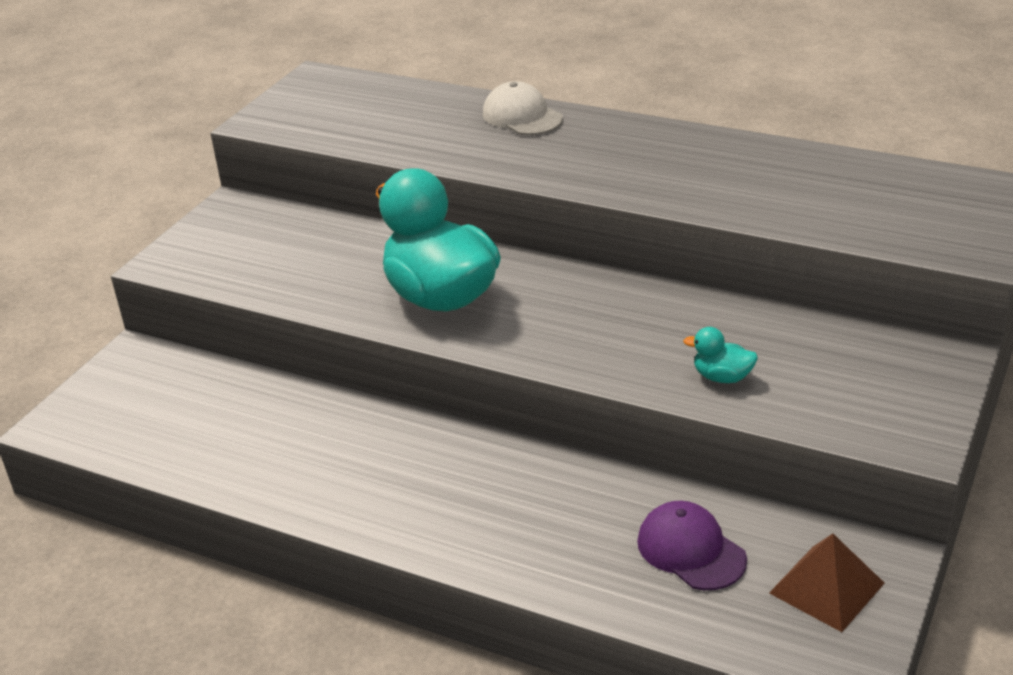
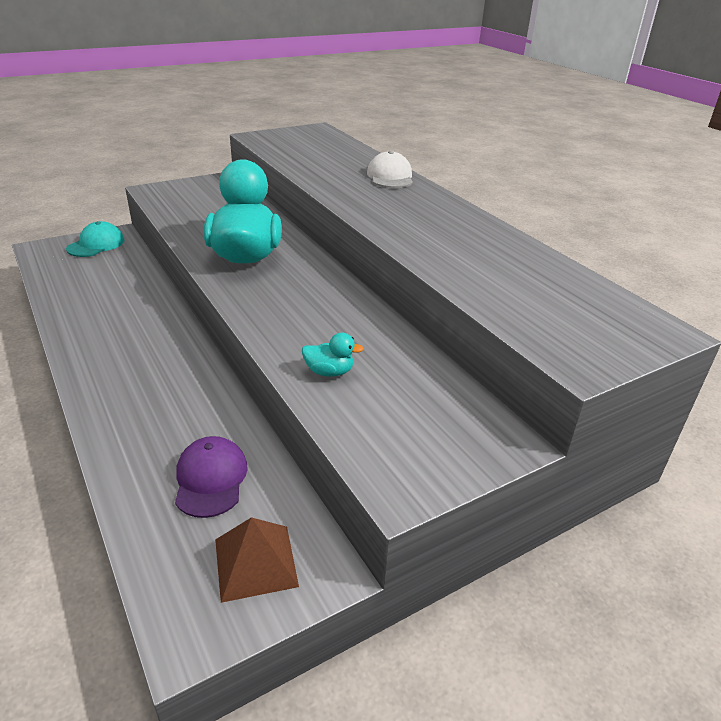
camera: 30 degrees right, 0 degrees up
(129, 381) = (96, 244): none -> turquoise cap
(722, 377) = (329, 372): turquoise duck -> turquoise duck turned 135 degrees clockwise

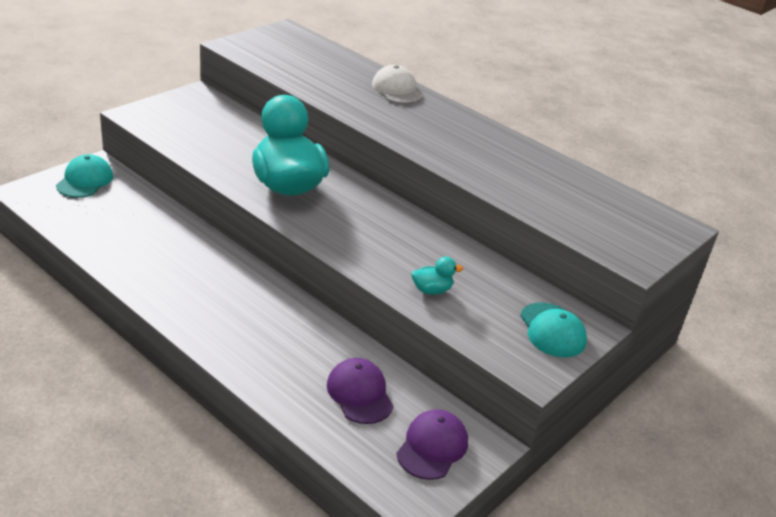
camera: 20 degrees left, 0 degrees up
(256, 562) = (432, 447): brown pyramid -> purple cap
(454, 439) = (552, 330): none -> turquoise cap

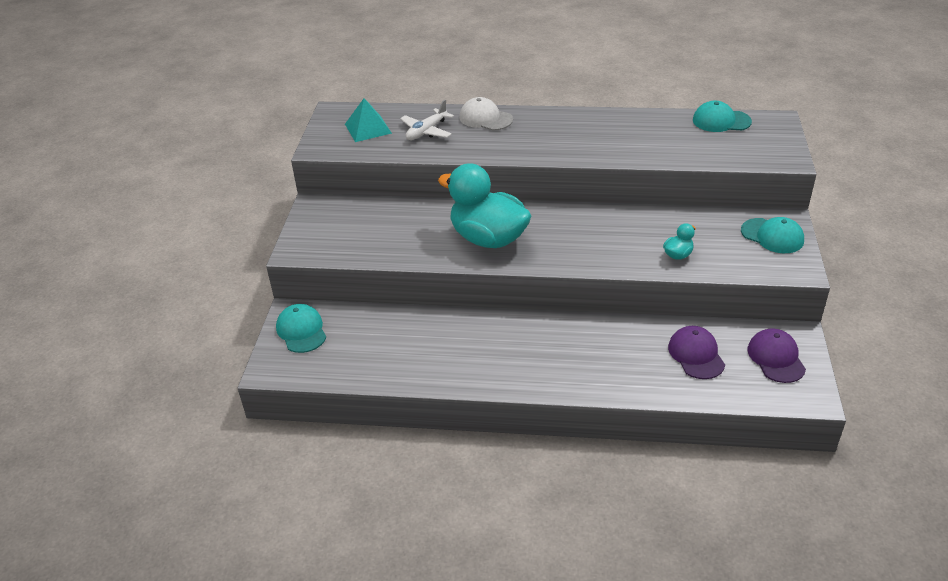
camera: 30 degrees left, 5 degrees up
(291, 51) = (368, 128): none -> turquoise pyramid
(332, 75) = (426, 131): none -> white plane
(360, 394) = (696, 355): purple cap -> purple cap turned 45 degrees clockwise
(617, 198) = (721, 121): none -> turquoise cap

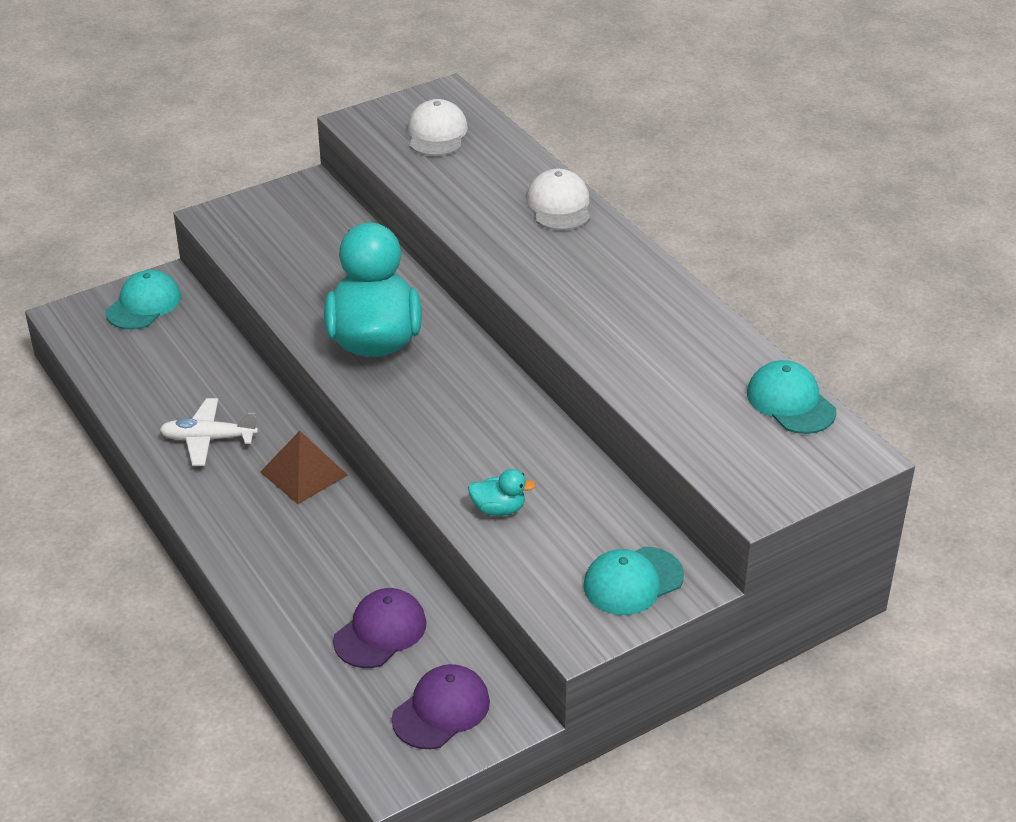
camera: 50 degrees right, 0 degrees up
(368, 128) = (437, 133): turquoise pyramid -> white cap
(426, 131) = (478, 176): white plane -> white plane (208, 439)
(535, 329) = (304, 473): none -> brown pyramid
(772, 236) = (633, 581): turquoise cap -> turquoise cap turned 60 degrees clockwise

